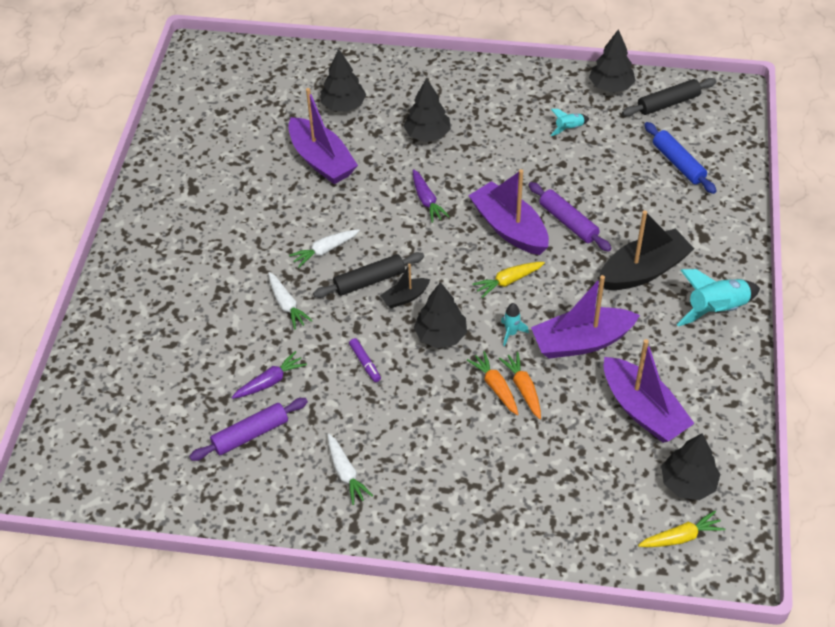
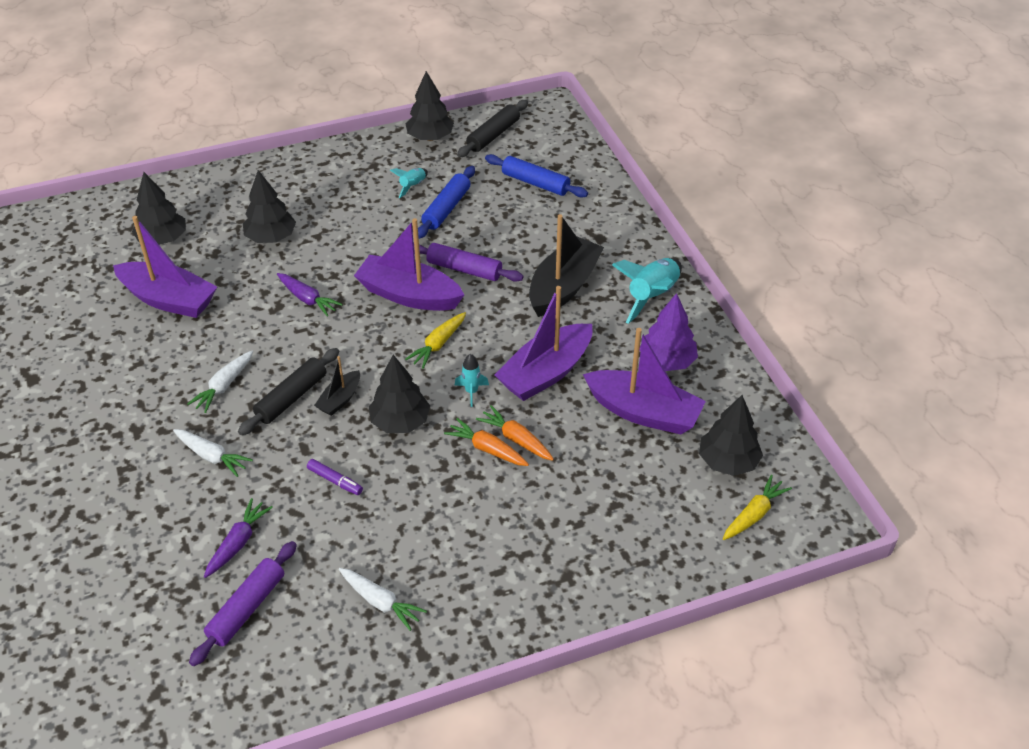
camera: 30 degrees left, 5 degrees down
(585, 160) = (446, 209): none -> blue rolling pin
(692, 373) = (667, 361): none -> purple tree

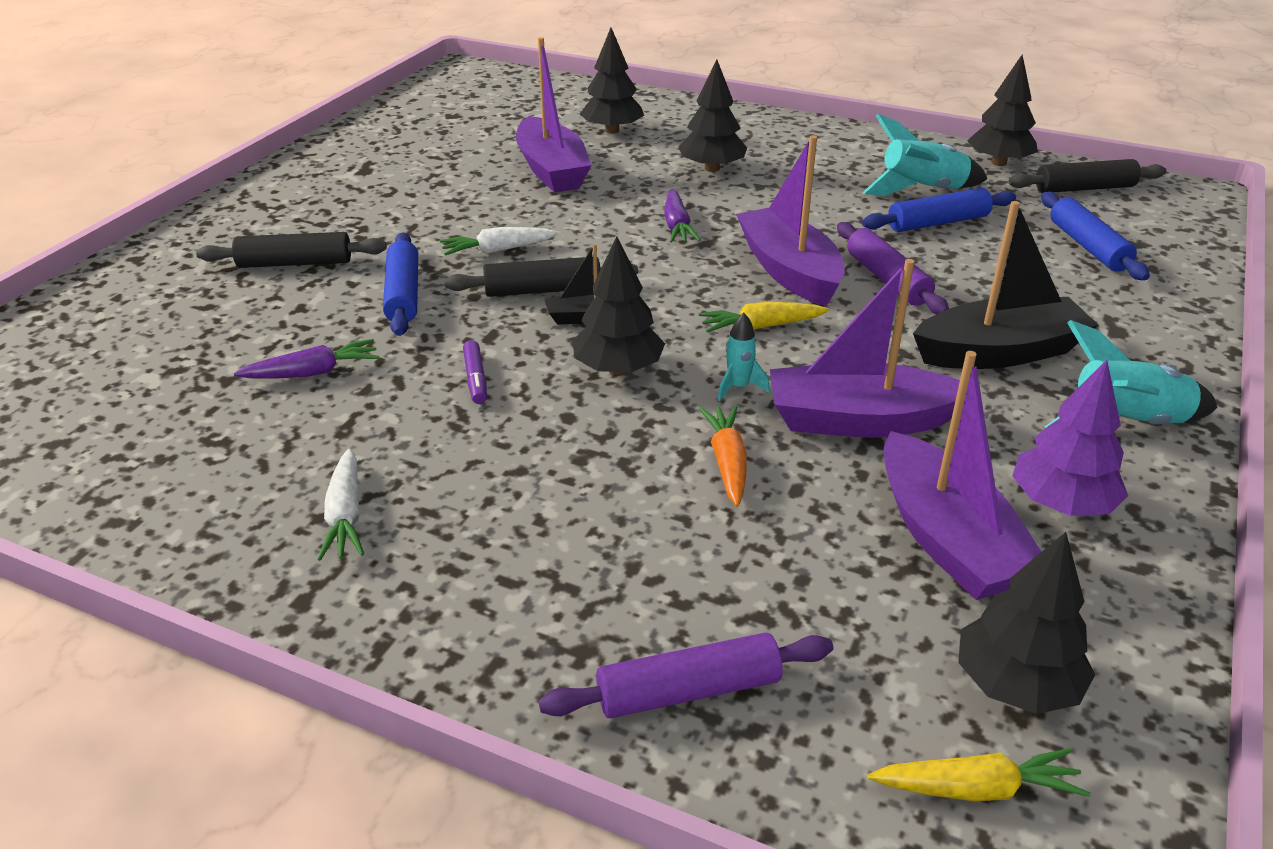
camera: 45 degrees right, 10 degrees down
(104, 482) = (295, 263): none -> black rolling pin
(212, 456) = (403, 294): white carrot -> blue rolling pin
(247, 608) = (230, 430): purple rolling pin -> purple rolling pin (688, 691)
(412, 186) = (922, 190): turquoise rocket -> turquoise rocket, size x1.92
(487, 449) = (678, 450): orange carrot -> none

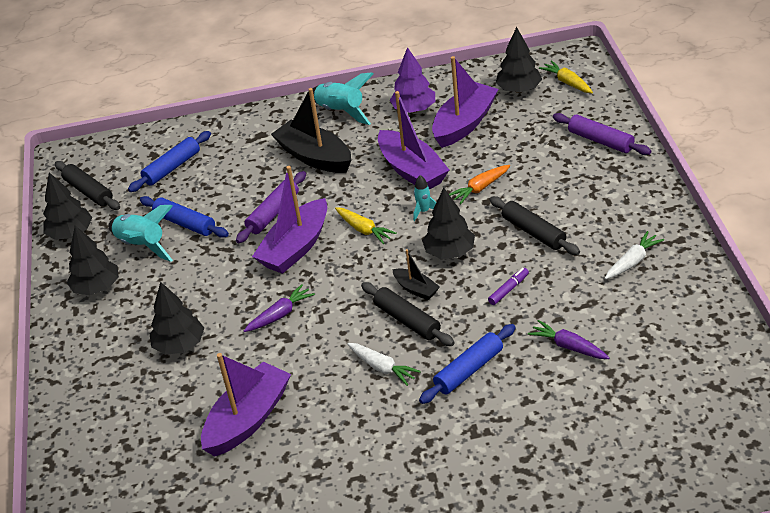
camera: 120 degrees left, 5 degrees up
(295, 263) = (488, 445): black rolling pin -> black rolling pin (533, 232)
(612, 131) = (149, 433): black tree -> black tree (97, 288)

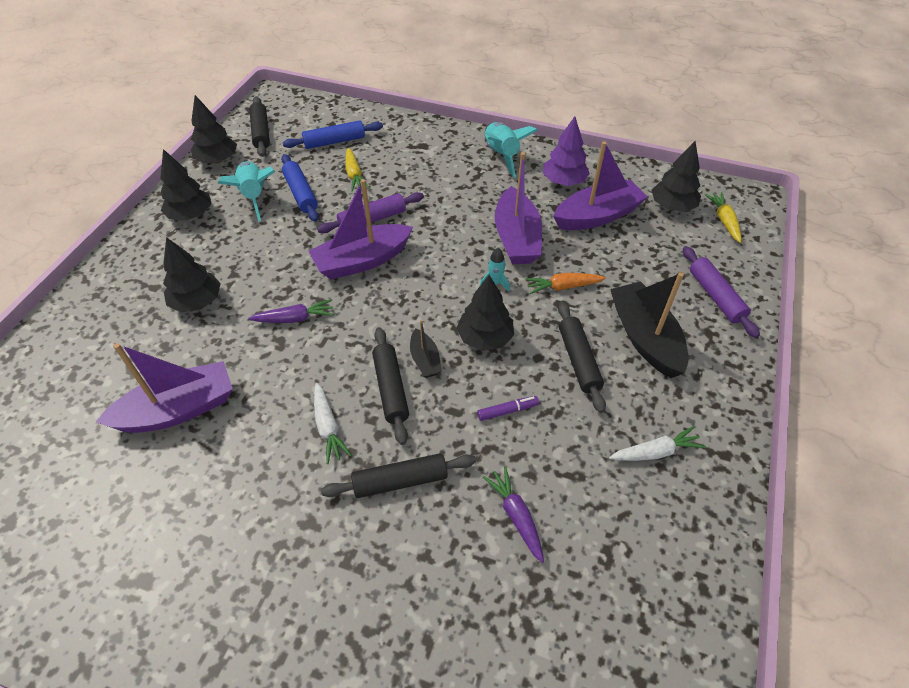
camera: 25 degrees right, 10 degrees up
(314, 157) = (447, 185): black boat -> black boat (645, 337)
(364, 230) = (430, 274): yellow carrot -> yellow carrot (354, 175)
(469, 370) = (400, 481): blue rolling pin -> black rolling pin

